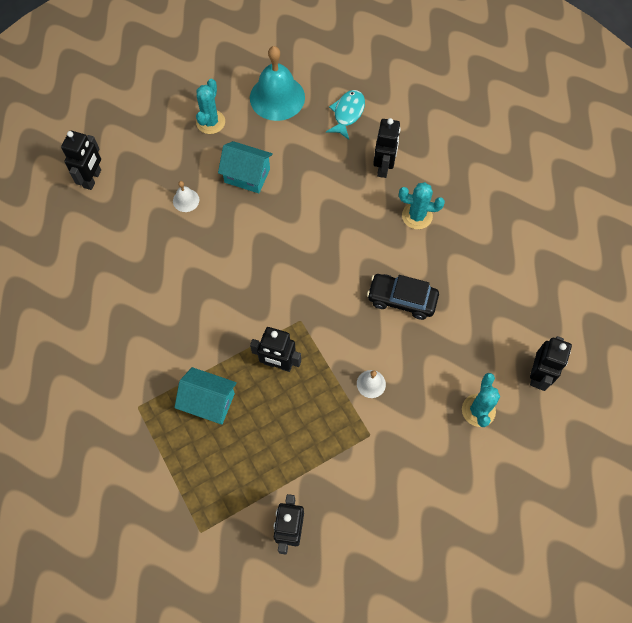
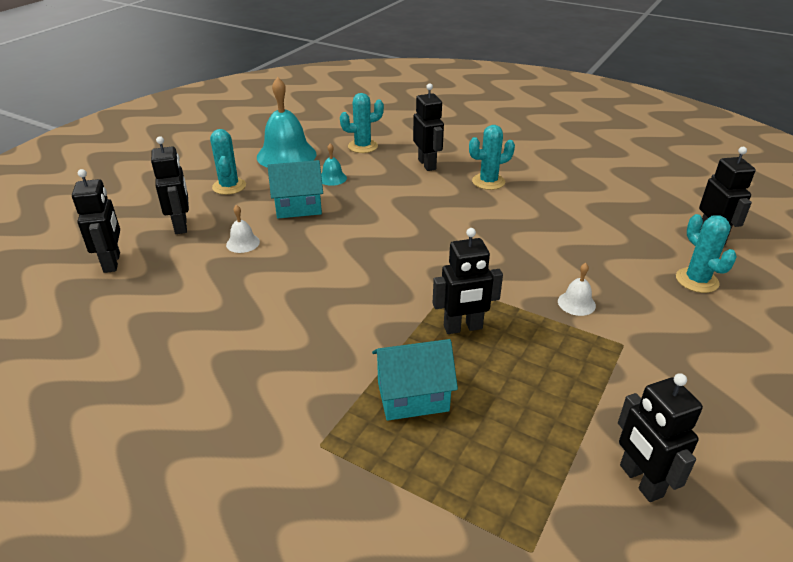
camera: 30 degrees left, 30 degrees down
(154, 157) = (181, 225): none -> black robot
(295, 149) = (332, 178): none -> turquoise bell
(347, 113) = (363, 146): turquoise fish -> turquoise cactus
(401, 299) = (535, 234): black car -> none

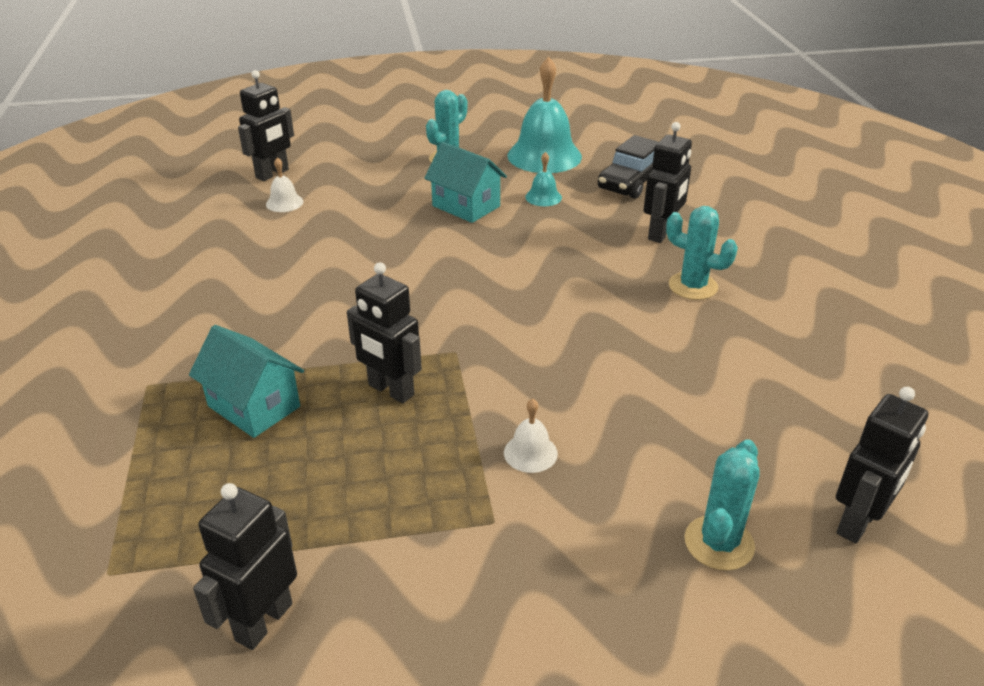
camera: 50 degrees right, 0 degrees up
(181, 225) = (359, 172): black robot -> none
(243, 243) = (372, 210): white bell -> white bell (284, 203)
(363, 146) = (631, 182): turquoise cactus -> black car

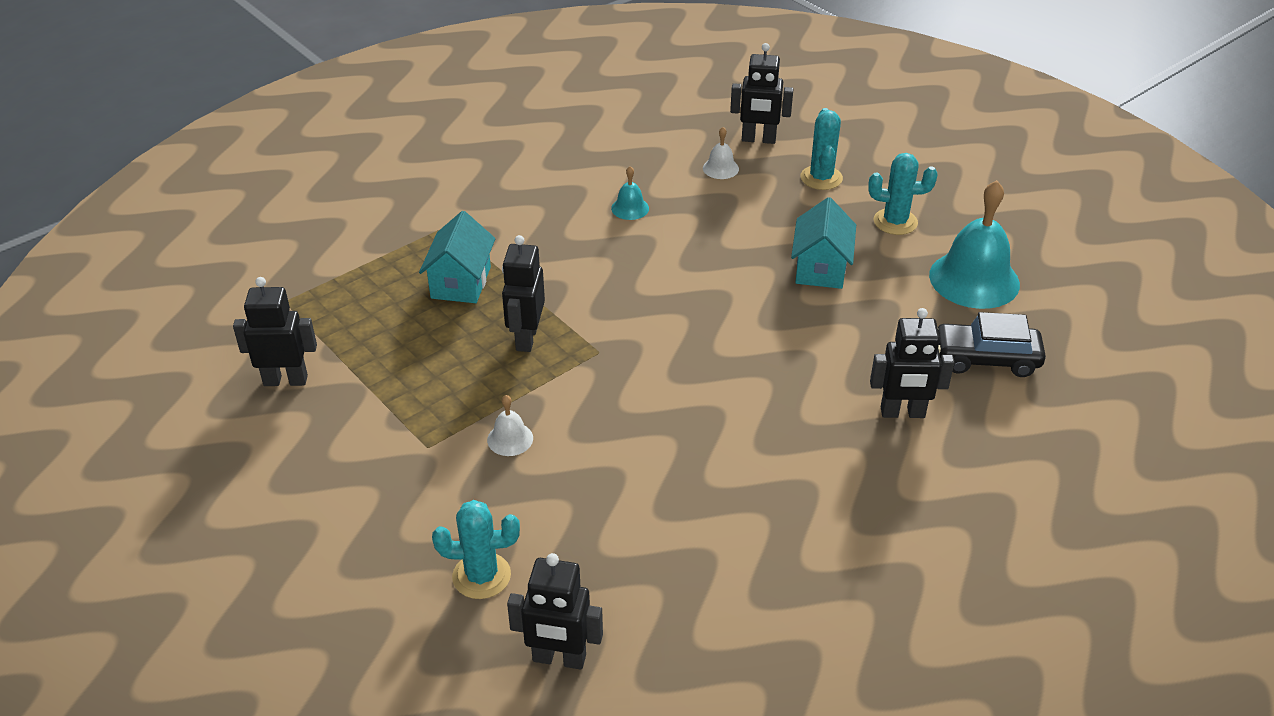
camera: 60 degrees right, 5 degrees up
(543, 197) = (889, 309): turquoise bell -> turquoise bell (630, 208)
(693, 286) = (824, 464): turquoise cactus -> turquoise cactus (821, 178)

